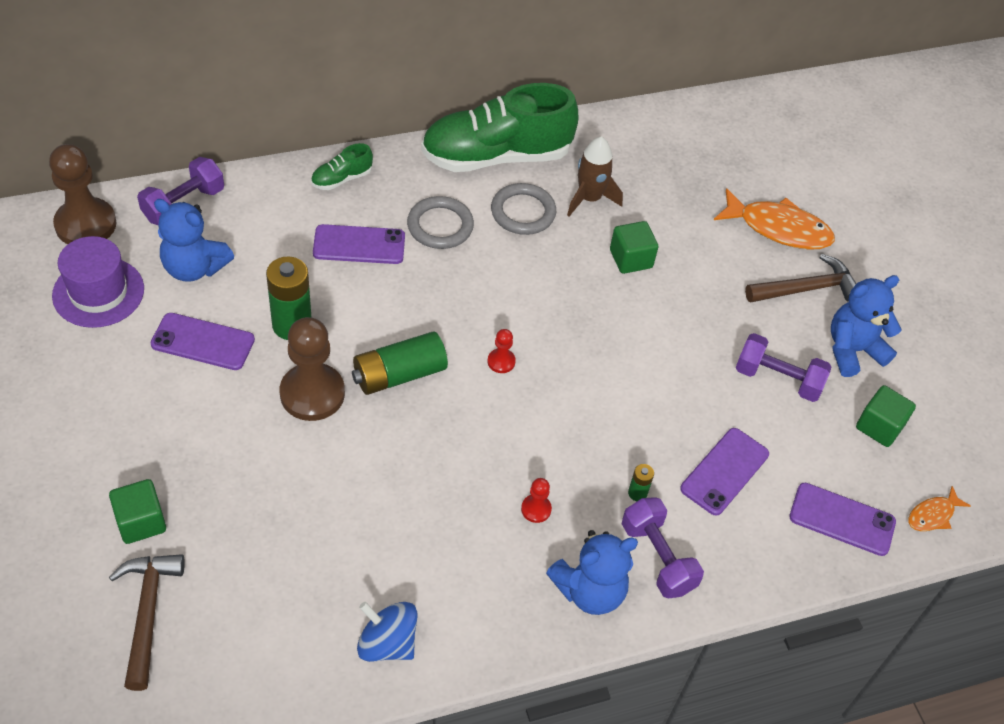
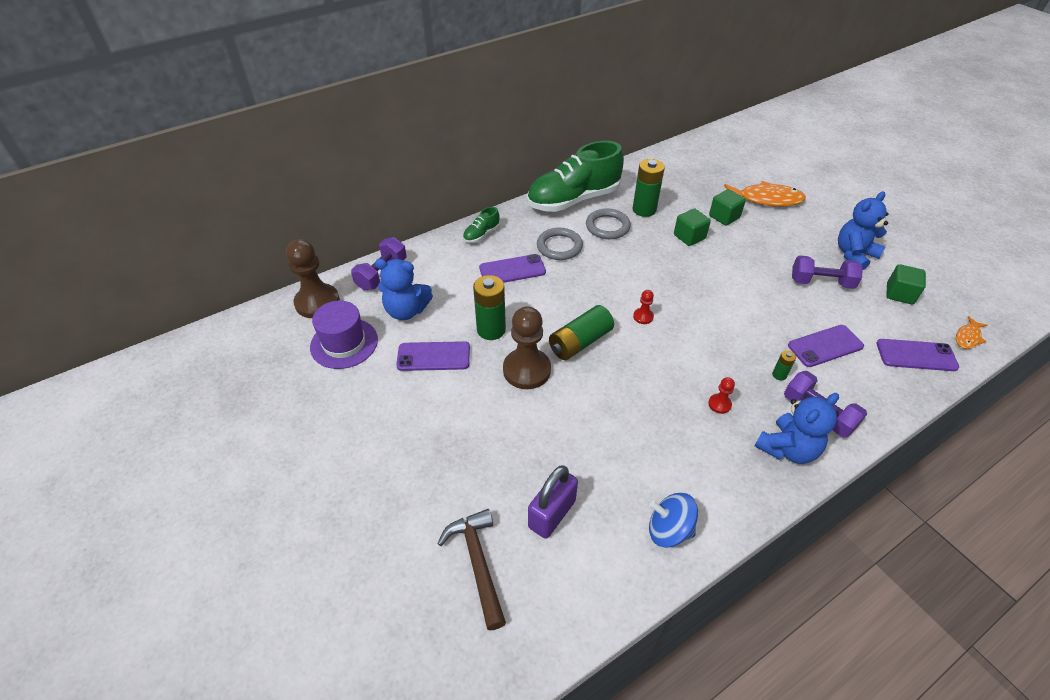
camera: 10 degrees left, 5 degrees down
(141, 522) = (442, 494): green cube -> green cube (724, 217)
(258, 583) = (552, 514): none -> purple padlock
(589, 198) = (644, 209): brown rocket -> green battery
(724, 471) = (825, 346): purple phone -> purple phone turned 45 degrees clockwise
(806, 288) = (804, 227): brown hammer -> none

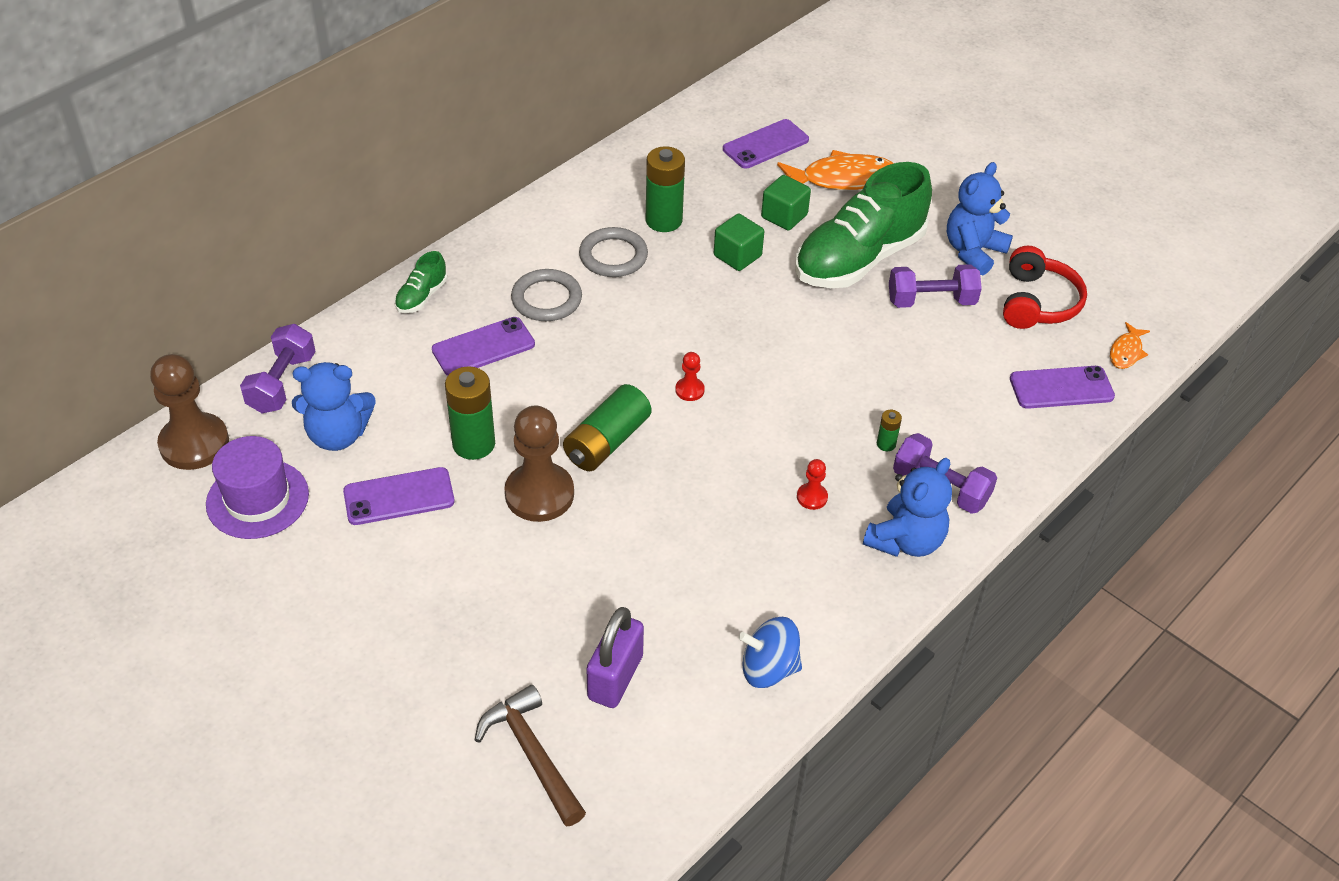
camera: 15 degrees left, 0 degrees up
(573, 200) = (552, 218): green shoe -> green shoe (859, 259)
(825, 346) = (943, 393): purple phone -> purple phone (765, 144)
(899, 294) = (1037, 302): green cube -> red headphones

